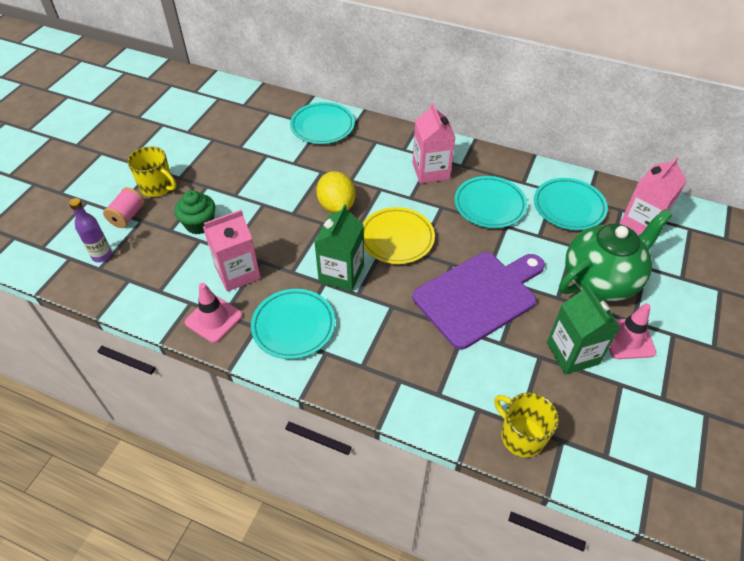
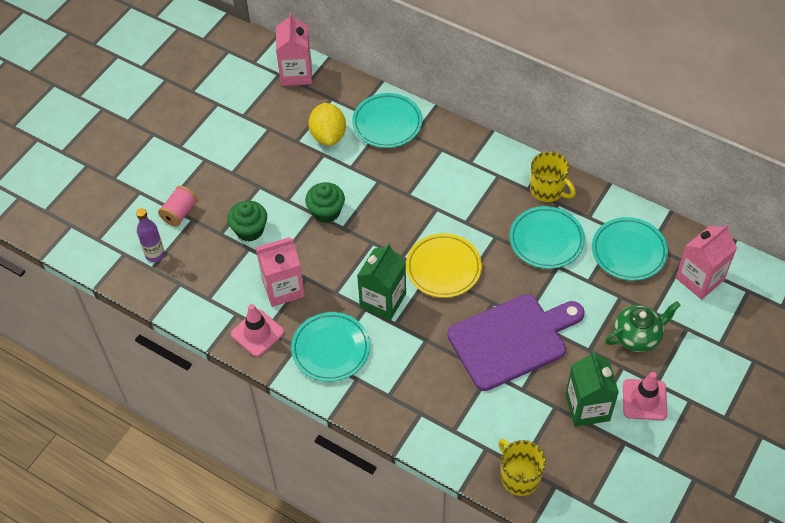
camera: 10 degrees right, 5 degrees up
(157, 187) = (210, 182): yellow mug -> yellow mug (547, 190)
(274, 201) = (326, 212): none -> green cupcake
(336, 206) = (388, 224): yellow lemon -> yellow lemon (328, 135)
(430, 171) = (493, 192): pink carton -> pink carton (296, 73)
(601, 280) = (637, 336): green teapot -> green teapot, size x0.62

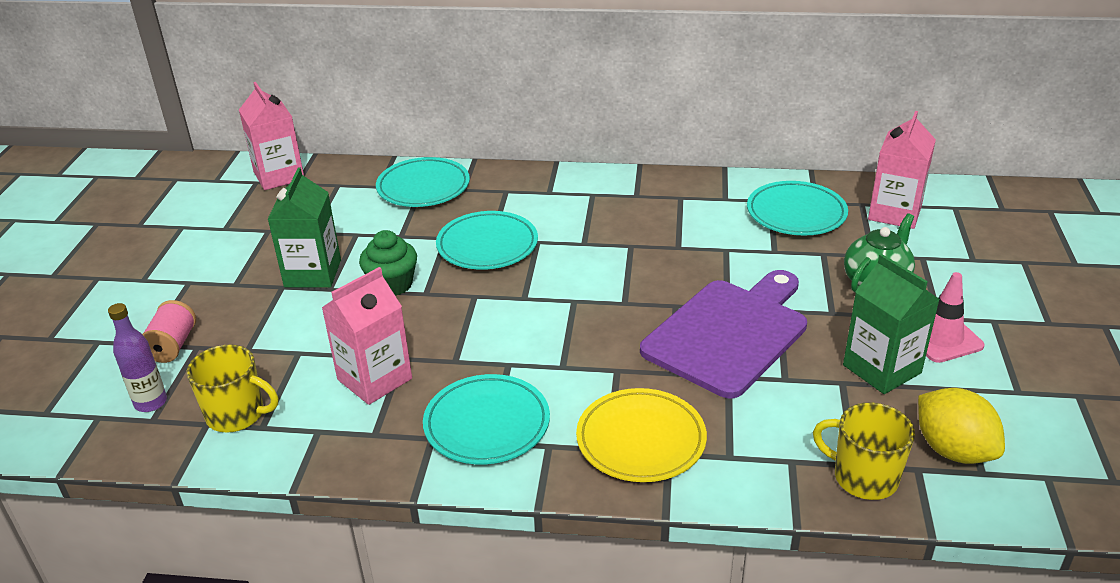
camera: 25 degrees left, 20 degrees down
(249, 230) = (290, 333): green cupcake -> none
(257, 333) = (362, 442): pink traffic cone -> none
(328, 135) = (353, 216): yellow lemon -> yellow lemon (953, 450)
(383, 300) = (528, 348): green carton -> green carton (313, 273)
(443, 268) = (586, 292): yellow plate -> yellow plate (641, 440)
(546, 240) = (693, 231): turquoise plate -> turquoise plate (487, 245)
(547, 190) = (659, 190): yellow mug -> yellow mug (237, 415)

